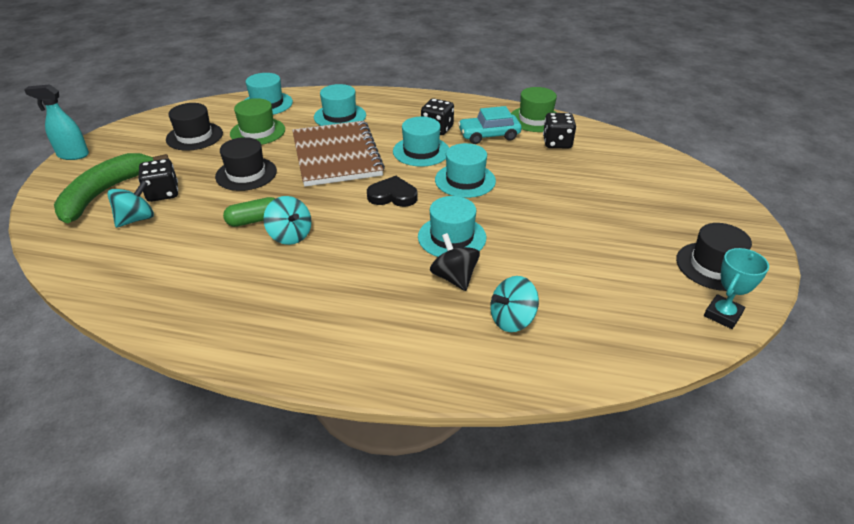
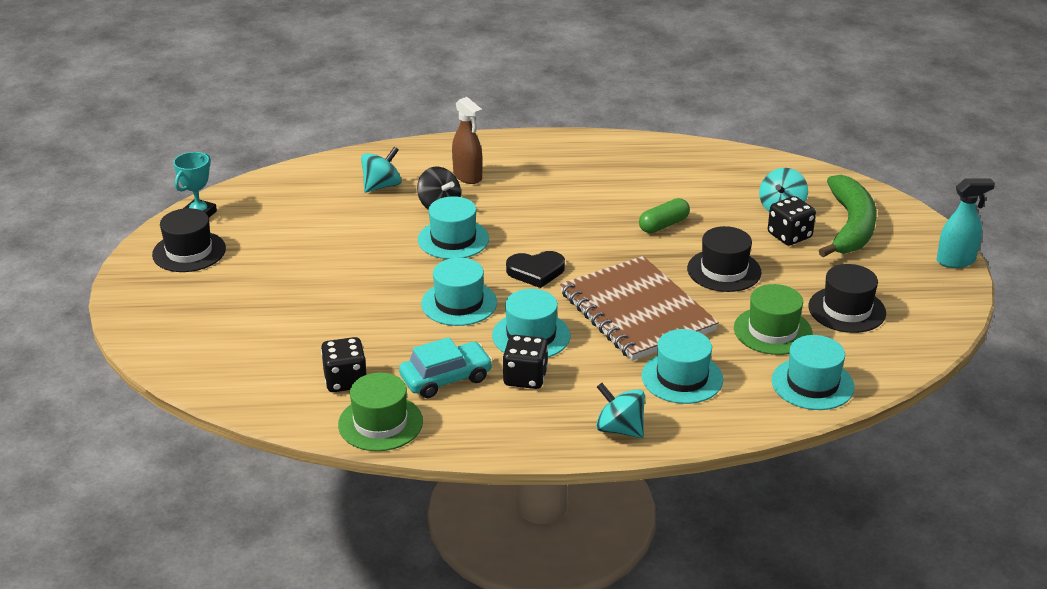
camera: 165 degrees right, 5 degrees down
(290, 235) = (615, 217): turquoise spinning top -> turquoise spinning top (620, 429)
(409, 316) = (468, 176): none -> brown spray bottle

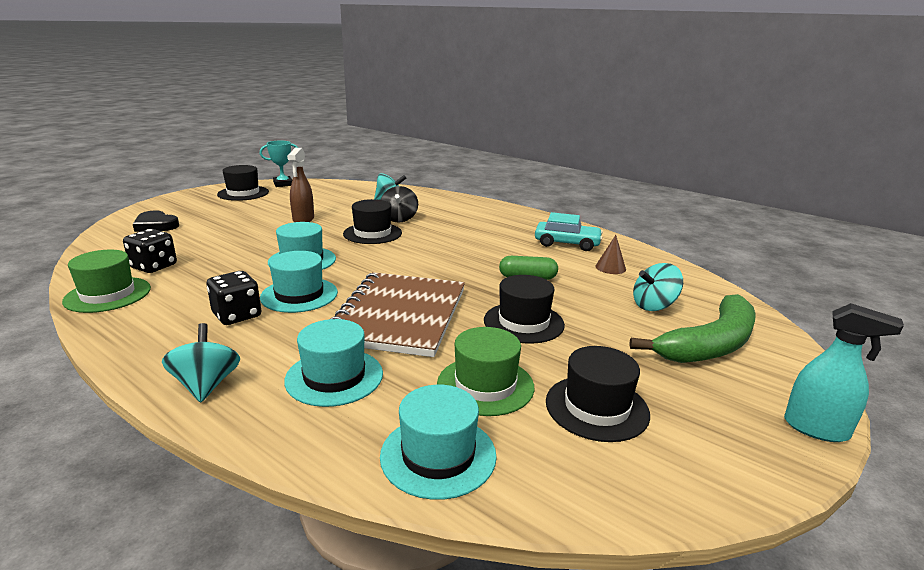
camera: 40 degrees right, 10 degrees down
(446, 378) = (198, 291): turquoise car -> turquoise car (567, 243)
(453, 239) = (372, 233): turquoise hat -> black hat
(468, 176) = (445, 213): brown spray bottle -> brown spray bottle (303, 219)
(536, 271) = (383, 265): black heart -> black heart (156, 225)
(705, 181) = (610, 267): none -> brown cone
(789, 236) = (630, 325): black dice -> none

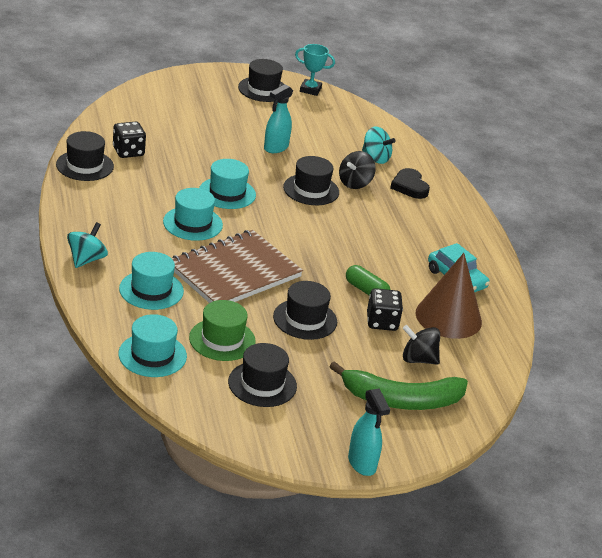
camera: 35 degrees right, 10 degrees up
(108, 295) = (84, 165): green hat -> black hat
(156, 225) = (162, 105): black heart -> black heart (409, 186)
(237, 315) = (141, 221): black dice -> black dice (382, 322)
(303, 219) = (275, 148): brown spray bottle -> turquoise spray bottle
(610, 267) = (448, 317): brown cone -> brown cone, size x2.31
(654, 306) = (418, 359): turquoise spinning top -> black spinning top

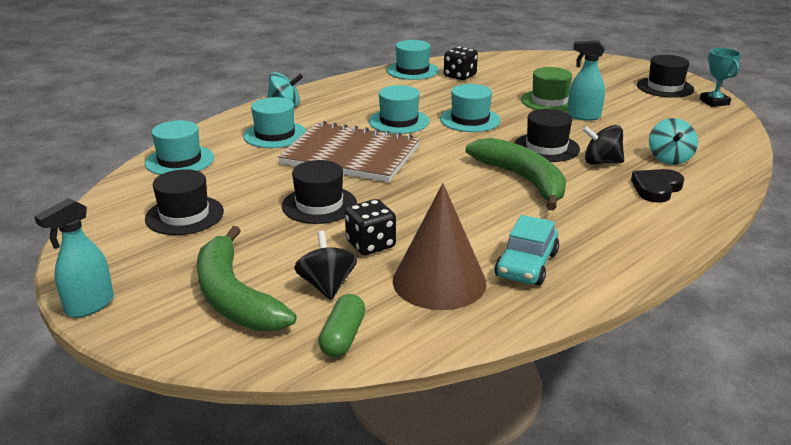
camera: 65 degrees right, 5 degrees down
(84, 165) = (412, 70): black hat -> turquoise hat
(222, 340) = (236, 179): green hat -> green hat (549, 101)
(350, 224) = (523, 180): none -> green banana
(366, 290) = (416, 220): green capsule -> green capsule (343, 337)

